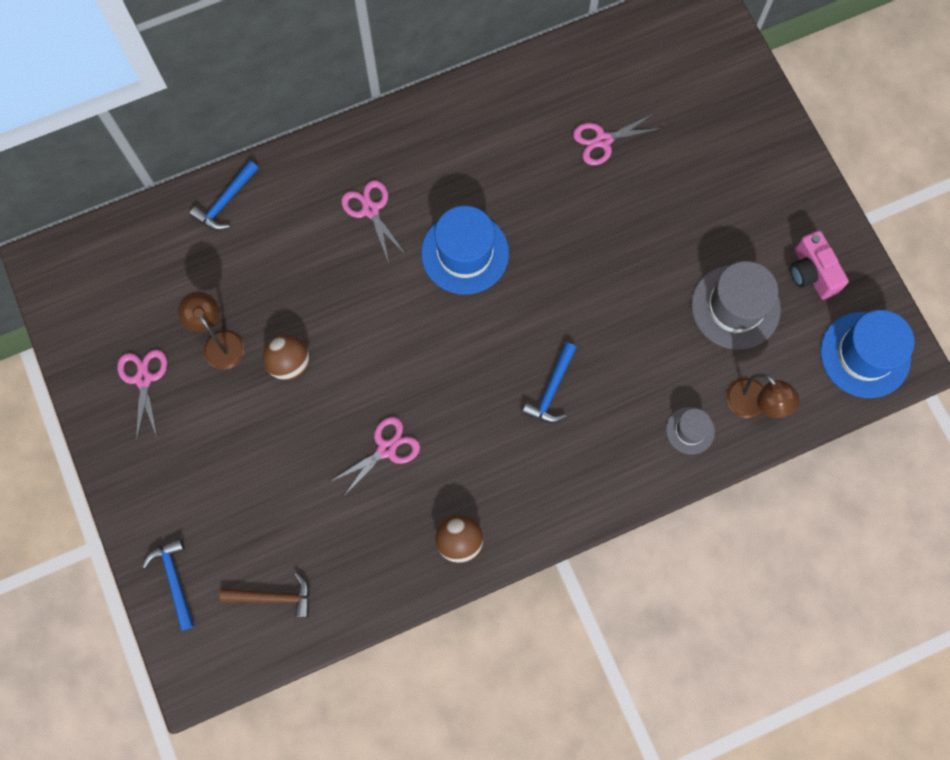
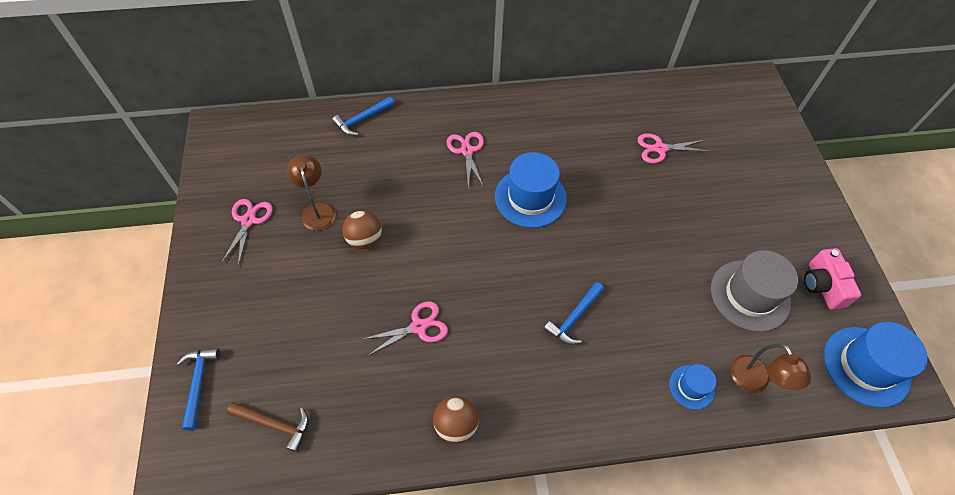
camera: 15 degrees right, 15 degrees down
(690, 430) = (691, 387): grey hat -> blue hat

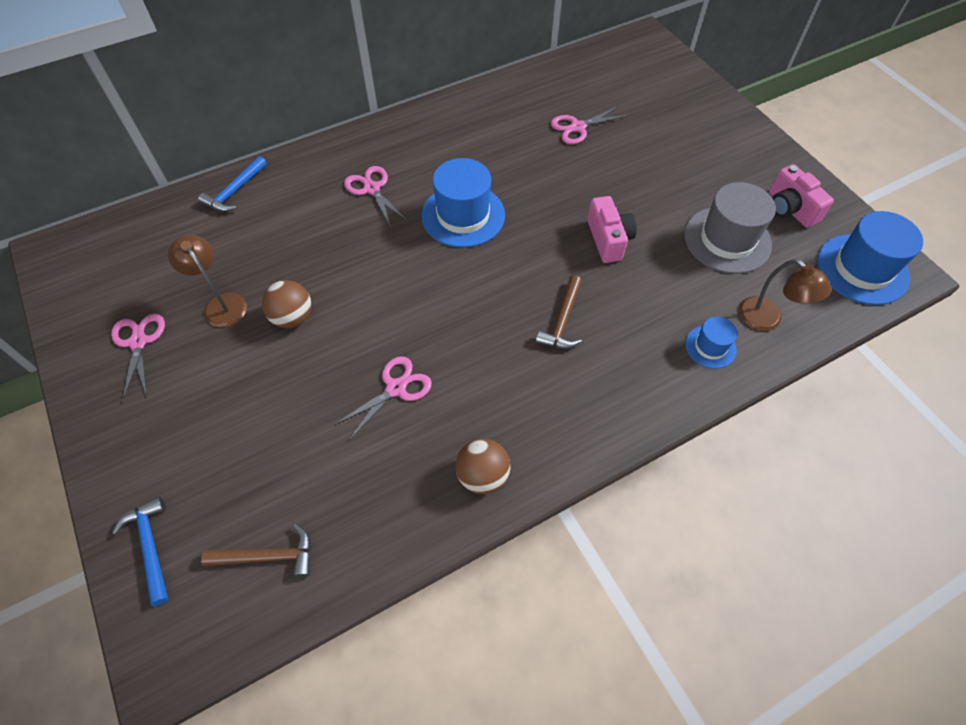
camera: 20 degrees left, 0 degrees up
(574, 318) = (562, 321): blue hammer -> brown hammer
(643, 259) = (608, 239): none -> pink camera

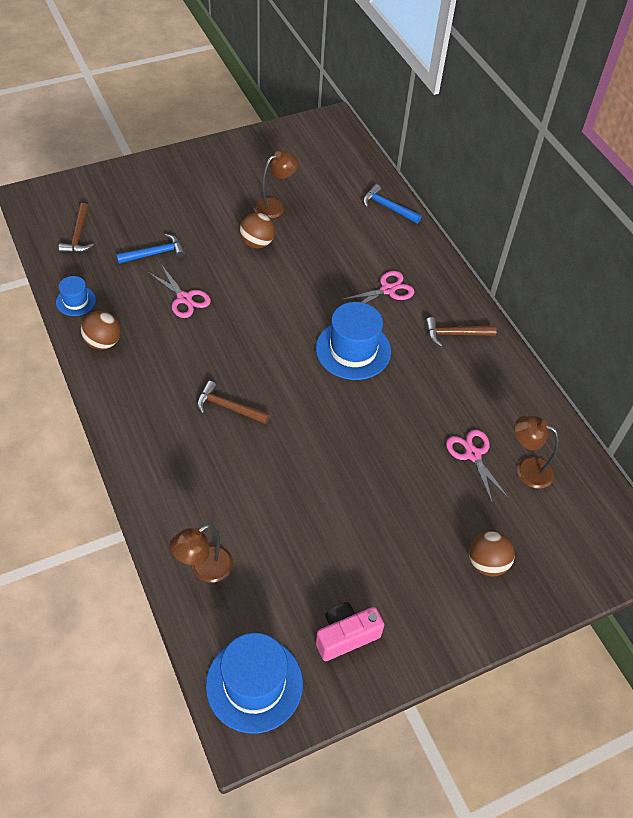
camera: 90 degrees right, 5 degrees down
(138, 342) = (248, 168): pink scissors -> none
(151, 546) = (100, 186): blue hammer -> blue hammer (155, 253)
(432, 137) = (455, 334): none -> brown hammer
(584, 94) = (527, 469): none -> brown lamp
(608, 239) = (315, 456): pink camera -> none
(686, 121) = (487, 563): none -> brown ball
(710, 347) = (183, 513): blue hat -> blue hat (76, 301)
(727, 240) = (306, 560): grey hat -> none

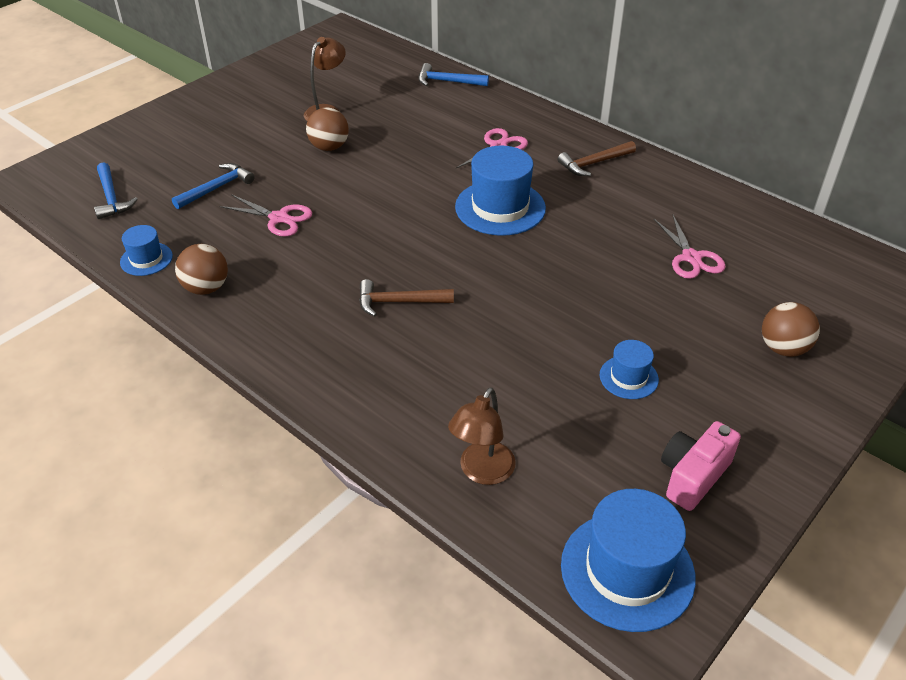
camera: 20 degrees left, 10 degrees down
(78, 236) = (111, 198): brown hammer -> blue hammer
(353, 538) = (628, 377): none -> blue hat
(472, 454) = (691, 258): pink scissors -> pink scissors turned 150 degrees counterclockwise
(527, 469) = (754, 252): brown lamp -> none

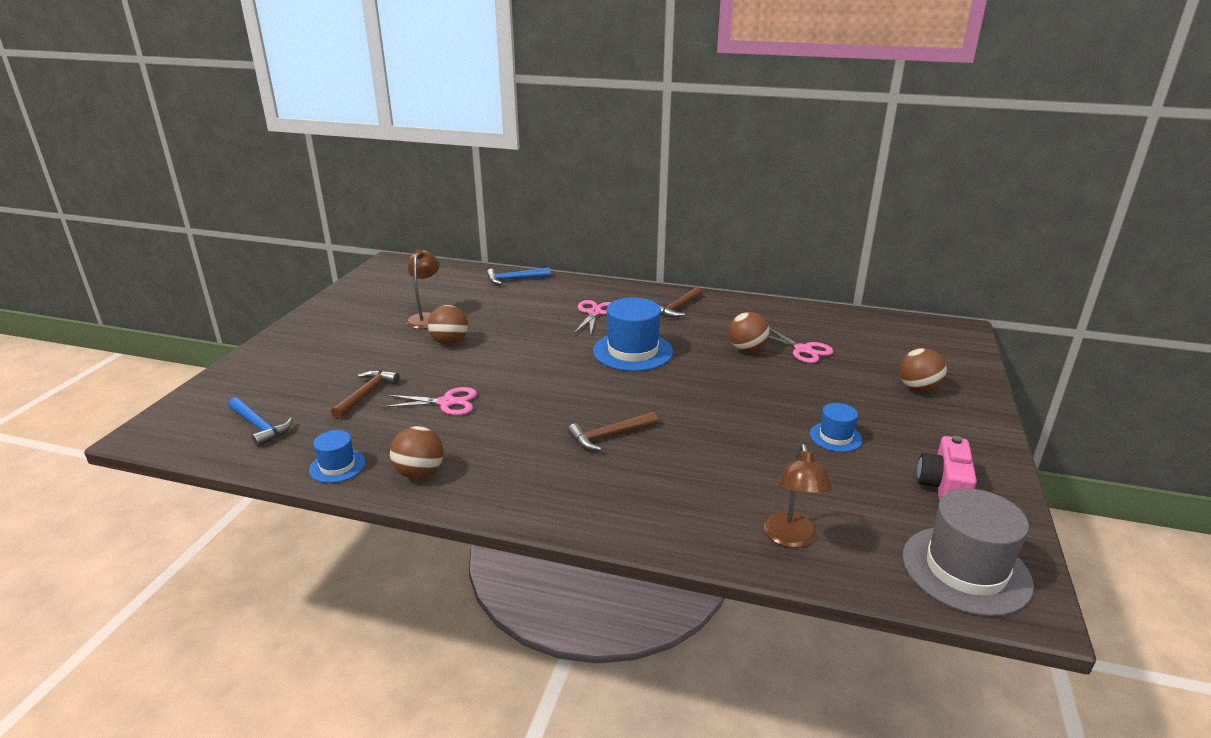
camera: 25 degrees left, 15 degrees down
(217, 188) = (366, 394): blue hammer -> brown hammer
(626, 239) = (747, 349): none -> brown ball
(627, 570) = (965, 570): blue hat -> grey hat

